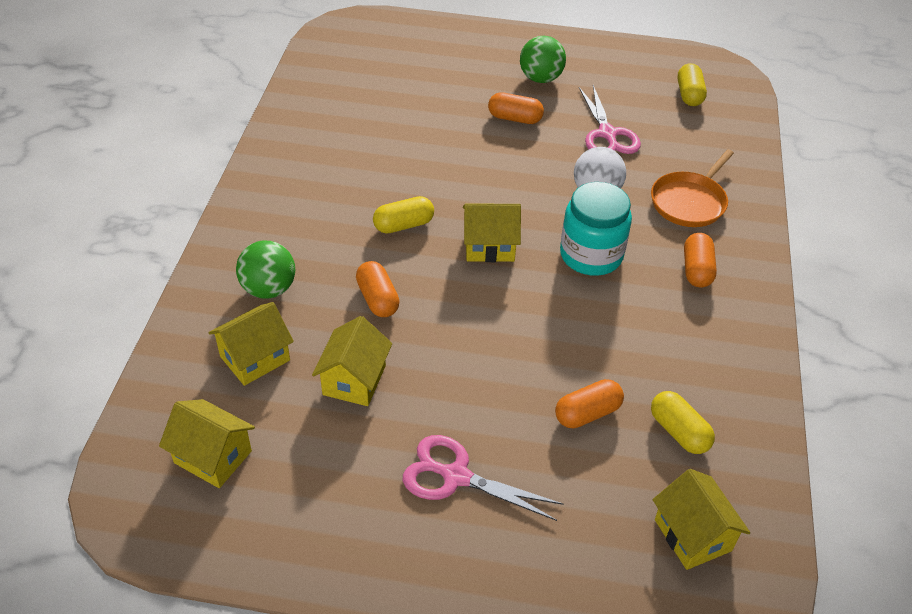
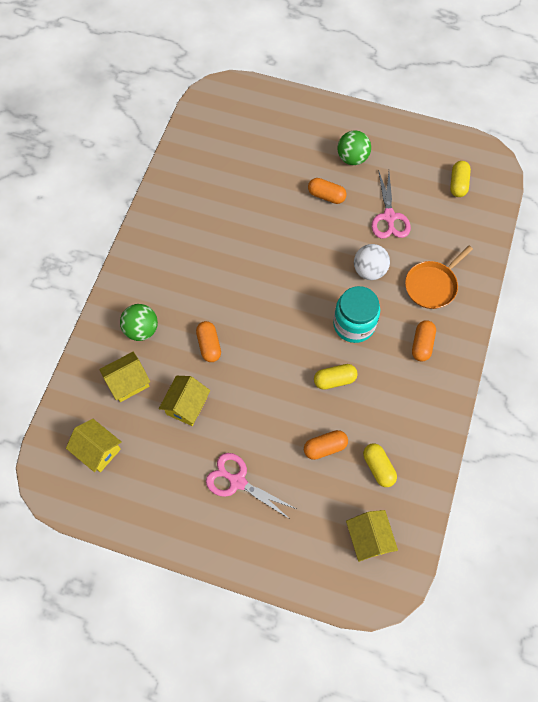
camera: 10 degrees right, 20 degrees up
(404, 225) = (234, 286): yellow capsule -> yellow capsule (334, 380)
(489, 246) = (288, 310): yellow house -> none

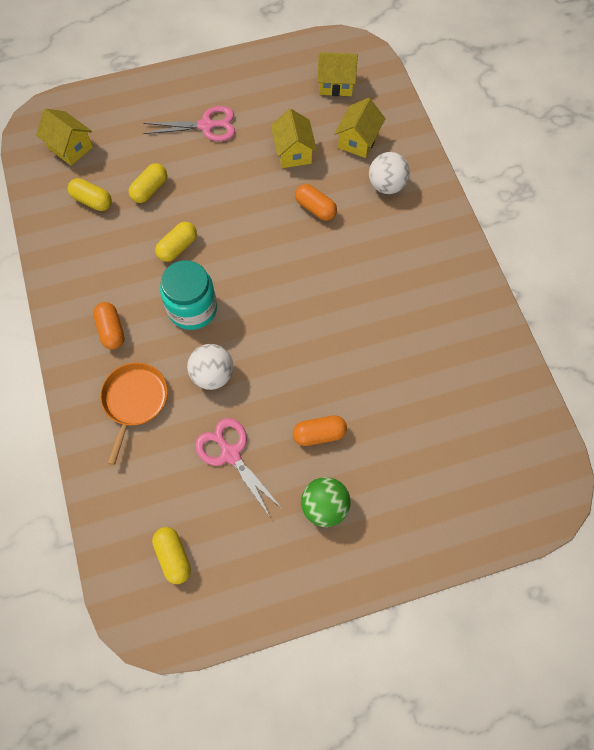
camera: 145 degrees right, 0 degrees up
(141, 329) = (386, 185): green ball -> white ball
(325, 447) = (150, 189): orange capsule -> yellow capsule

